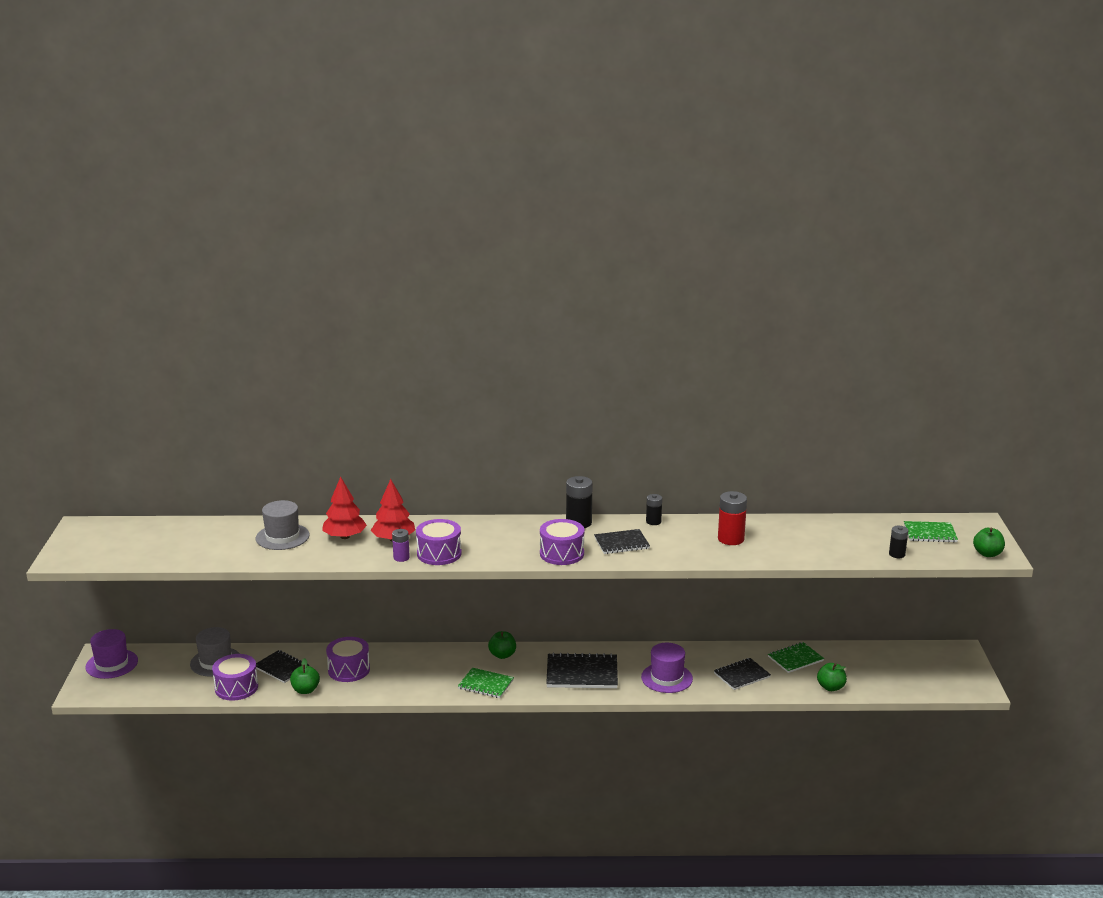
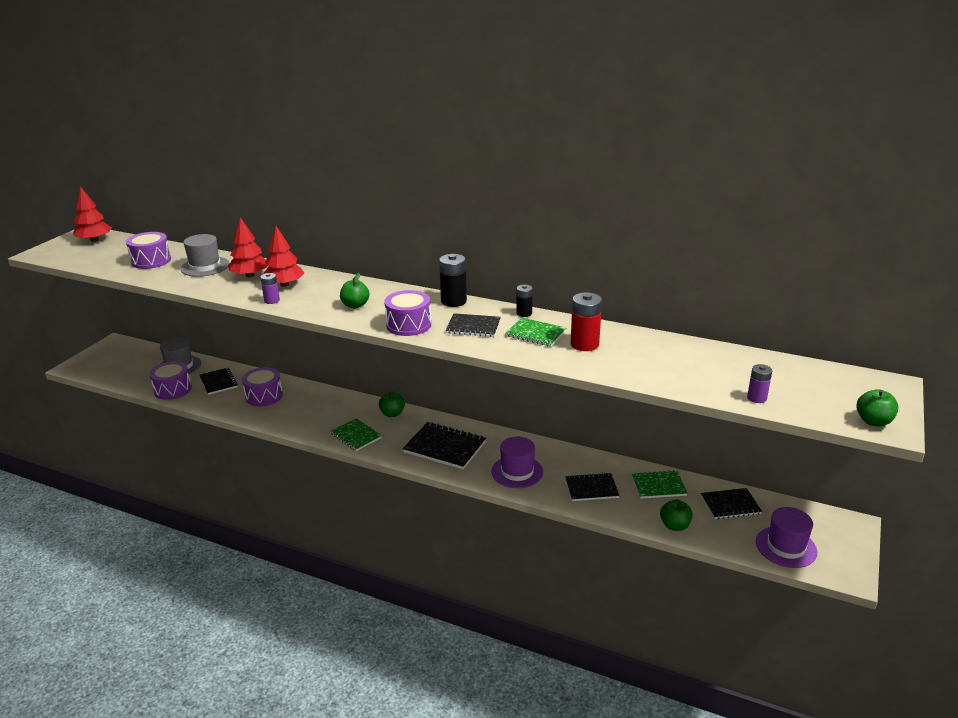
camera: 25 degrees right, 5 degrees up
(107, 532) = (94, 240): none -> red tree
(112, 664) = (113, 351): purple hat -> purple hat (786, 547)
(305, 690) = (217, 404): green apple -> green apple (355, 305)
(439, 554) = (305, 303): purple drum -> purple drum (151, 261)
(862, 659) = (730, 505): none -> black notebook
(897, 554) = (756, 398): black battery -> purple battery
(930, 533) = (816, 383): green notebook -> green notebook (535, 333)

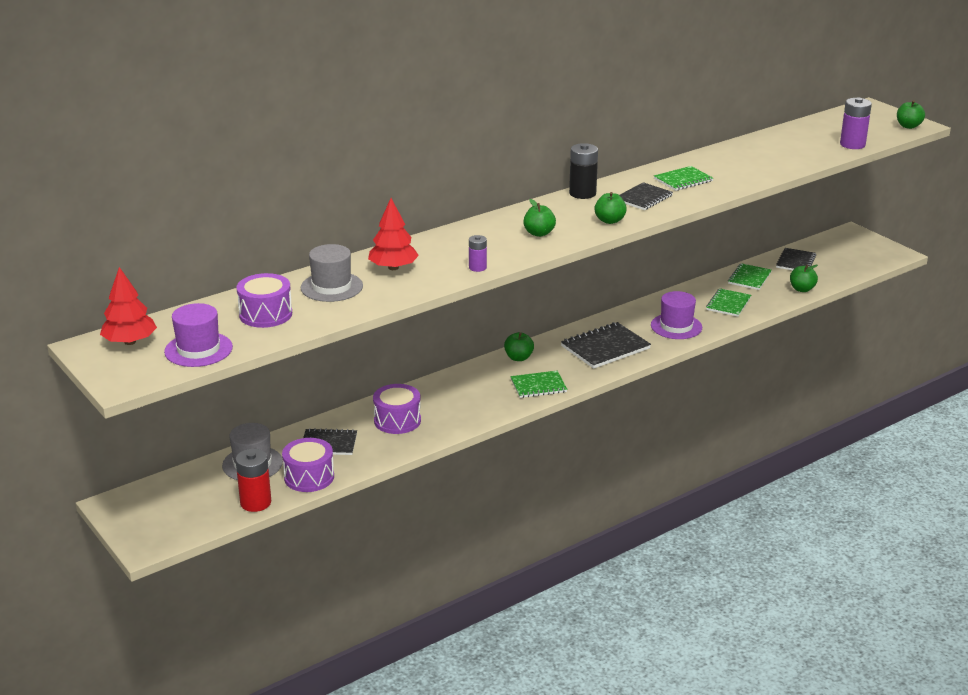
camera: 60 degrees left, 0 degrees up
(284, 284) = (443, 255): red tree -> none
(408, 325) = (609, 221): purple drum -> green apple
(524, 313) = (640, 174): black battery -> none
(584, 344) = (720, 169): red battery -> red battery (255, 503)
(591, 488) = (728, 304): black notebook -> green notebook
(756, 398) = (852, 144): purple battery -> purple battery, size x1.68
(786, 547) = (856, 261): purple hat -> purple hat (198, 349)

